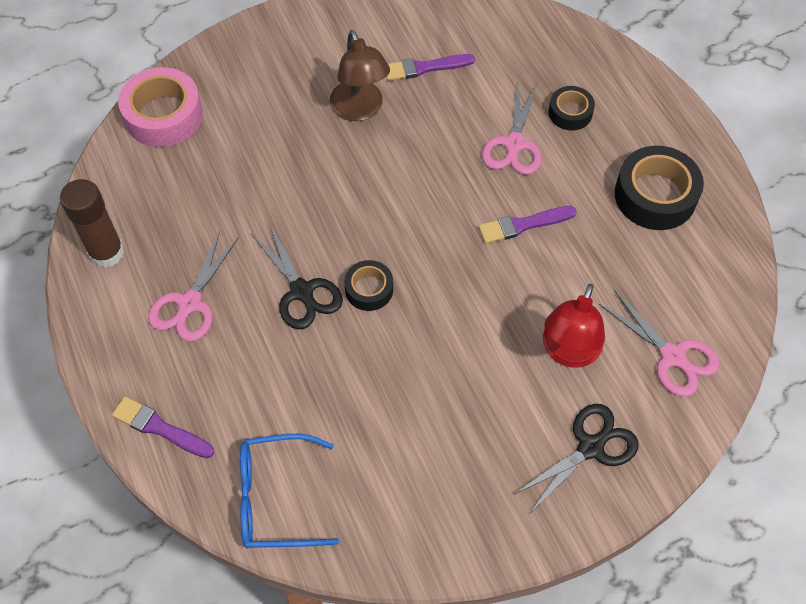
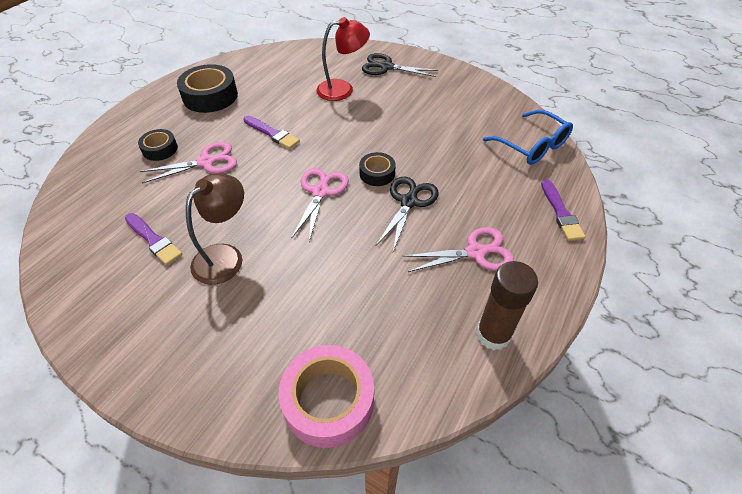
camera: 125 degrees left, 10 degrees down
(672, 356) = (313, 61): pink scissors -> pink scissors (320, 192)

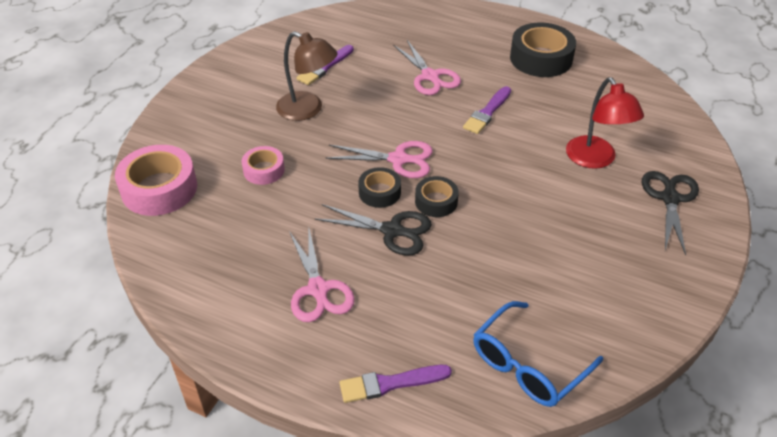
camera: 85 degrees right, 5 degrees down
(160, 149) = (443, 45): black tape -> black tape (379, 192)
(315, 295) = (264, 170): none -> pink tape
(493, 334) = (210, 299): brown glue stick -> none

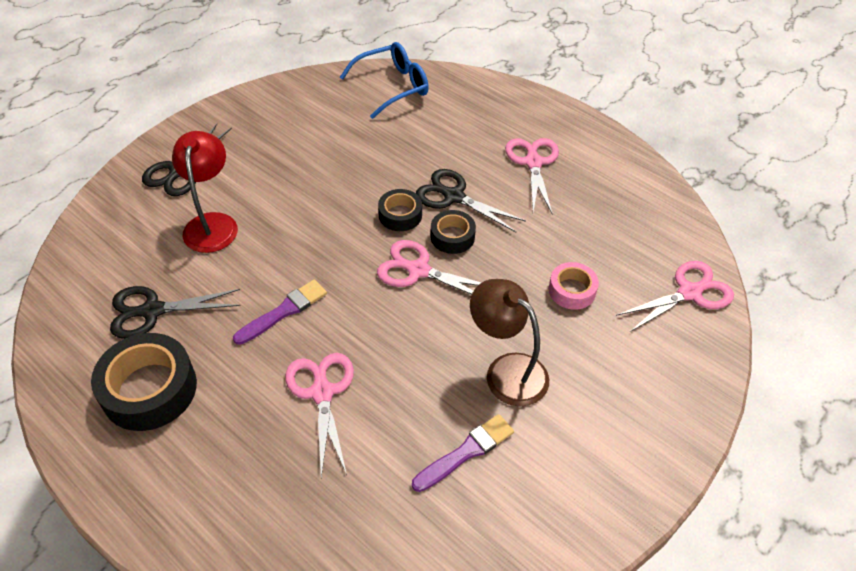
camera: 165 degrees left, 5 degrees up
(159, 189) = (689, 293): pink tape -> pink scissors
(390, 383) = (493, 95): purple brush -> none
(581, 95) = (152, 311): none -> black scissors

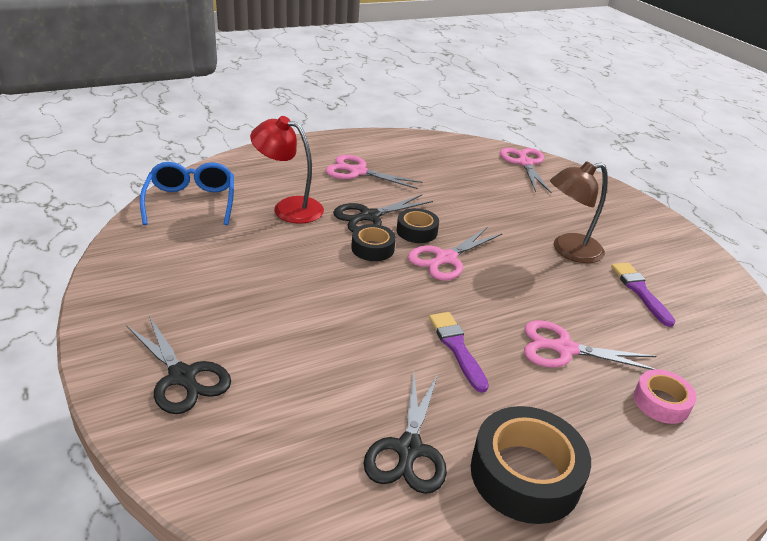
camera: 70 degrees left, 15 degrees down
(212, 223) = (297, 369): red lamp -> red lamp (288, 208)
(572, 290) = (502, 201): pink tape -> pink tape (661, 402)

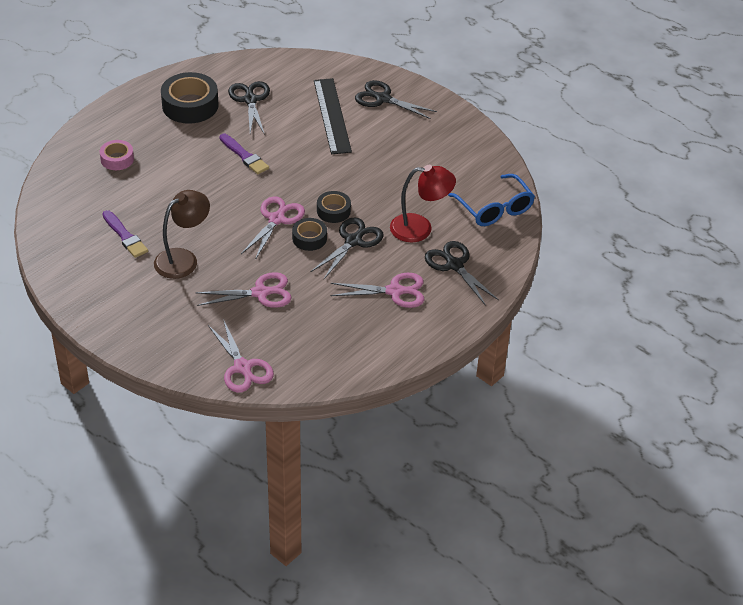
camera: 160 degrees right, 10 degrees up
(284, 173) = (454, 265): none -> black scissors
(287, 372) = (332, 116): none -> black ruler
(564, 349) = (177, 175): pink scissors -> pink scissors (260, 293)

